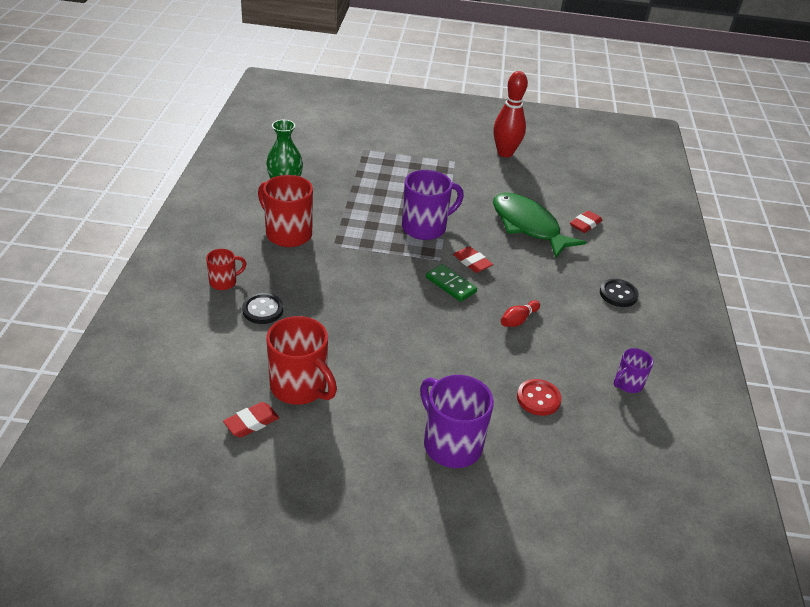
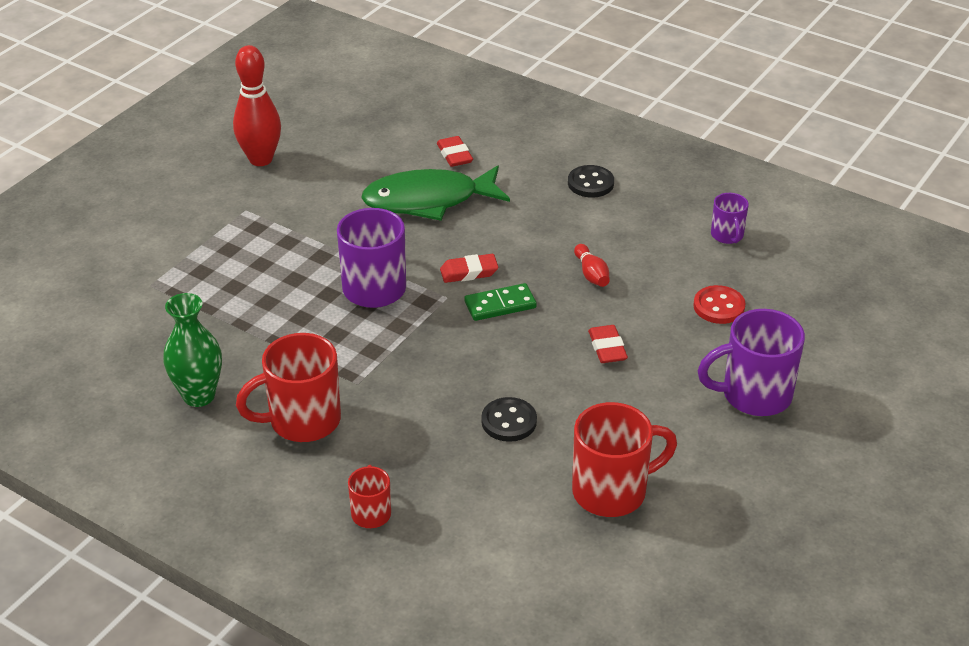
camera: 60 degrees left, 0 degrees up
(251, 422) = (651, 550): red eraser -> red eraser (607, 348)
(263, 310) = (452, 488): black button -> black button (509, 421)

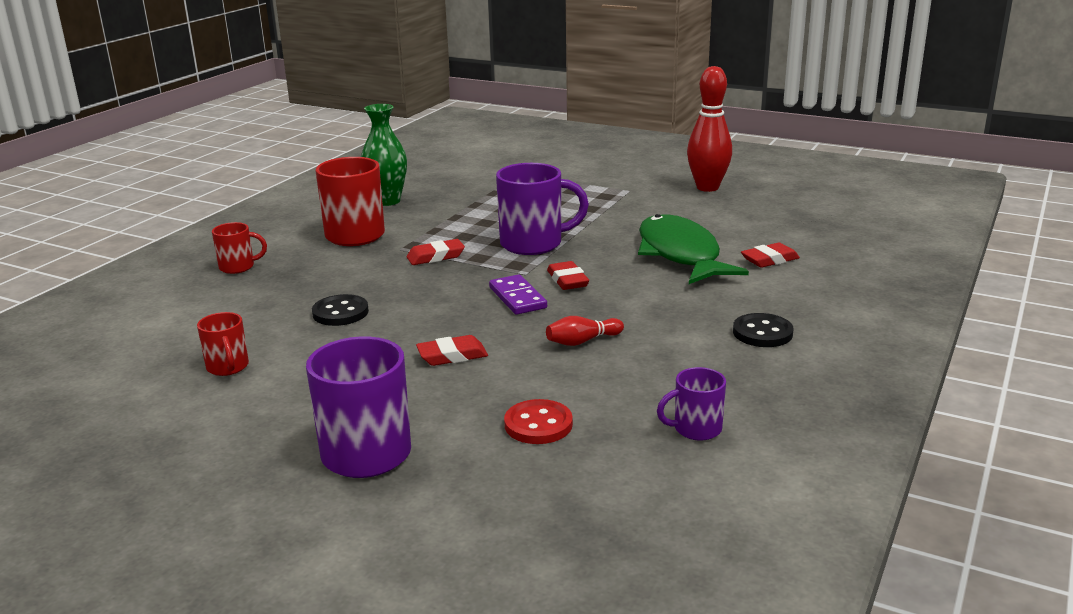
camera: 85 degrees right, 15 degrees down
(387, 356) = (435, 256): none -> red eraser
(500, 305) = (518, 298): green domino -> purple domino
(612, 491) = (228, 367): red mug -> red mug, size x0.54

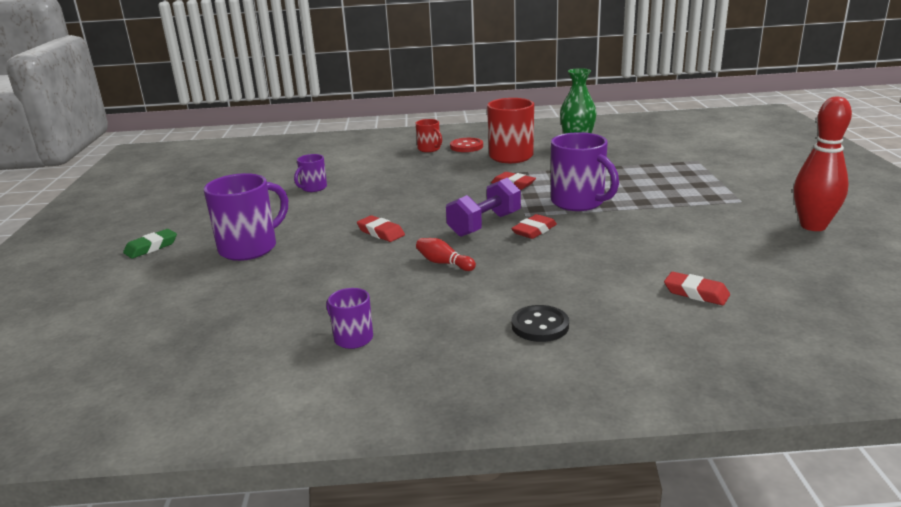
camera: 60 degrees right, 0 degrees up
(228, 367) = (313, 188): red mug -> purple mug
(231, 539) = (151, 247): none -> green eraser
(340, 312) = (403, 188): black button -> none
(518, 298) = (484, 224): purple domino -> purple dumbbell
(538, 424) = (316, 283): red button -> red button (466, 146)
(680, 254) = (644, 254): green fish -> none

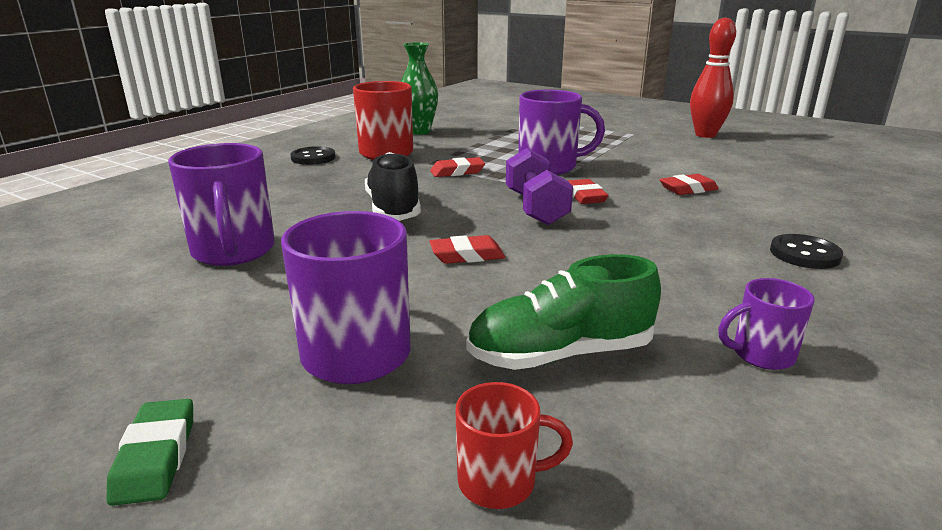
camera: 55 degrees left, 0 degrees up
(295, 288) = (560, 354): none -> green shoe
(313, 188) = (234, 252): purple mug -> purple mug, size x1.86
(418, 194) = (393, 209): none -> black shoe
(429, 149) = (276, 170): red mug -> red mug (500, 481)
(444, 263) = (606, 250): red bowling pin -> none
(466, 146) = (313, 158): red button -> black button
(696, 293) = (786, 190): red eraser -> red eraser (688, 189)

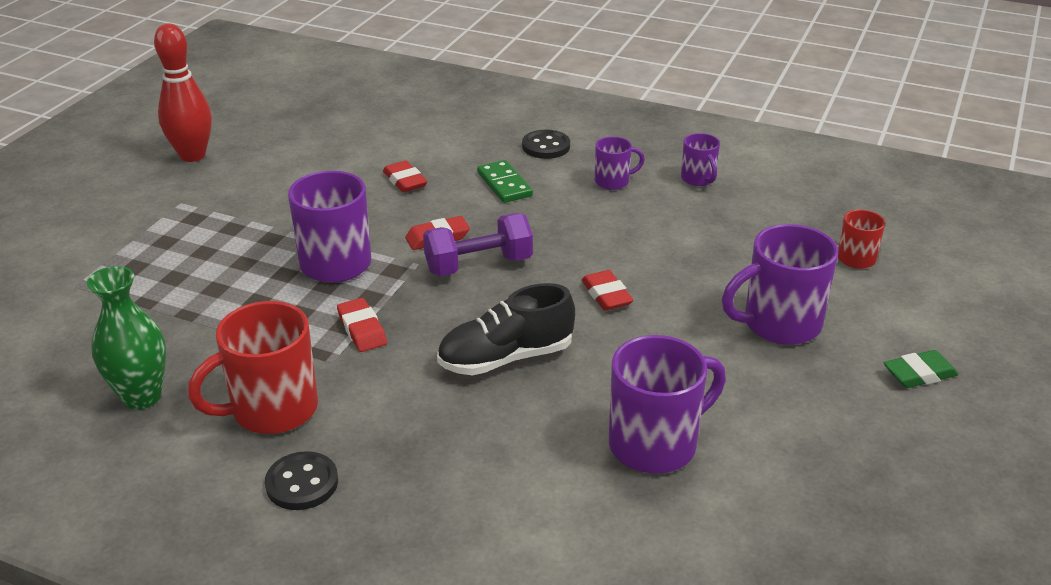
camera: 100 degrees left, 10 degrees up
(560, 354) = (735, 244): green shoe -> none
(695, 227) = (504, 184): none -> green domino
(725, 286) = (613, 181): none -> purple mug

